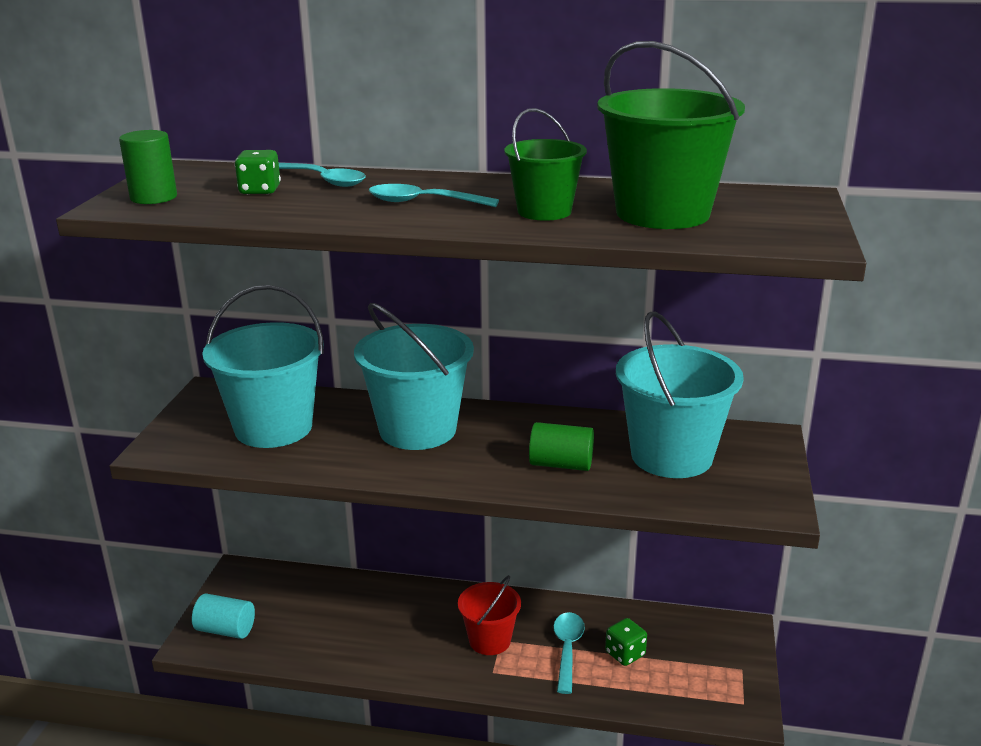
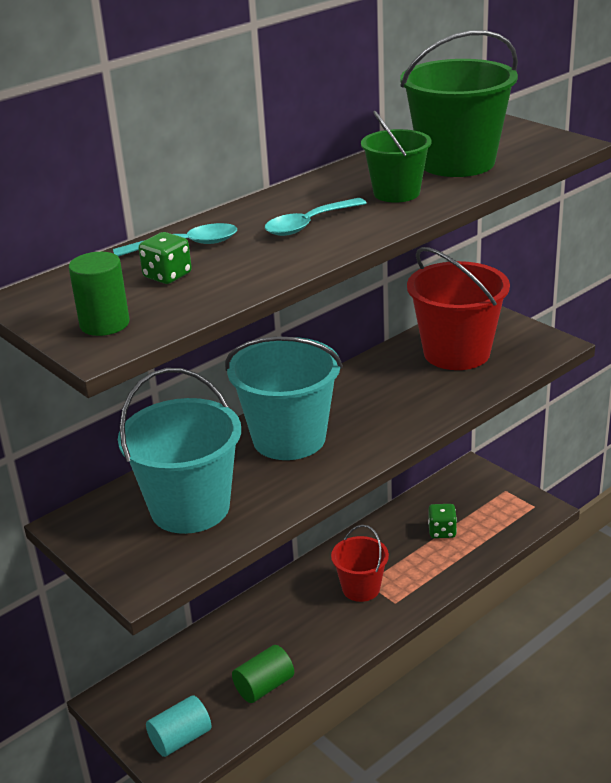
camera: 50 degrees left, 5 degrees up
(561, 464) = (415, 397): green cylinder -> green cylinder (264, 686)
(567, 649) = (410, 555): turquoise spoon -> none
(671, 456) = (456, 353): turquoise bucket -> red bucket

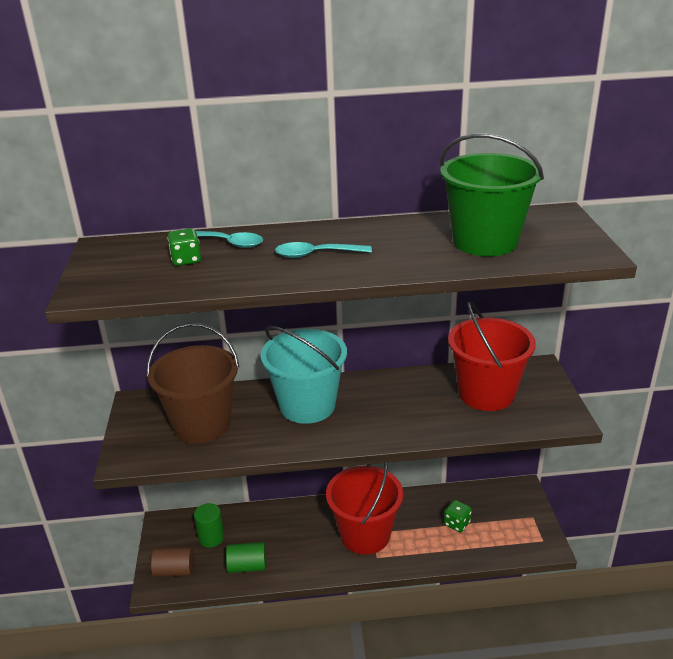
camera: 35 degrees right, 0 degrees up
(104, 324) = (108, 279): green cylinder -> green cylinder (211, 537)
(180, 738) = (174, 570): turquoise cylinder -> brown cylinder
(190, 508) = (202, 424): turquoise bucket -> brown bucket
(361, 588) = (365, 534): red bucket -> red bucket, size x1.71
(396, 193) = (406, 251): green bucket -> none

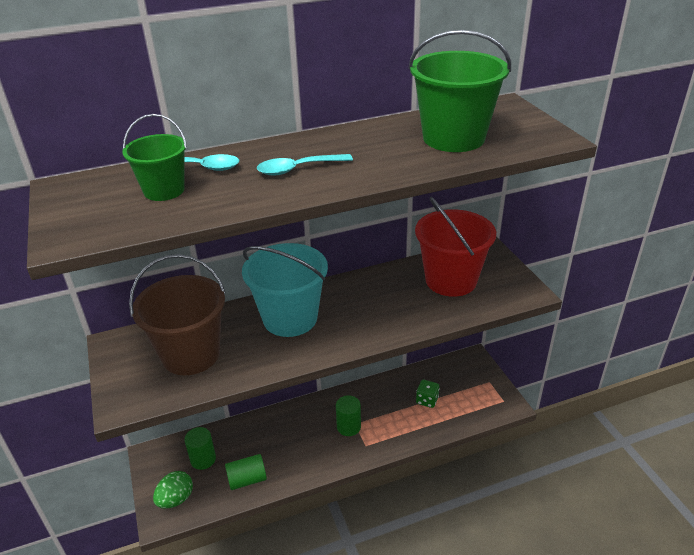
camera: 15 degrees left, 5 degrees up
(174, 570) = (176, 499): brown cylinder -> green egg
(186, 260) = (164, 190): green dice -> green bucket
(365, 534) = (348, 427): red bucket -> green cylinder

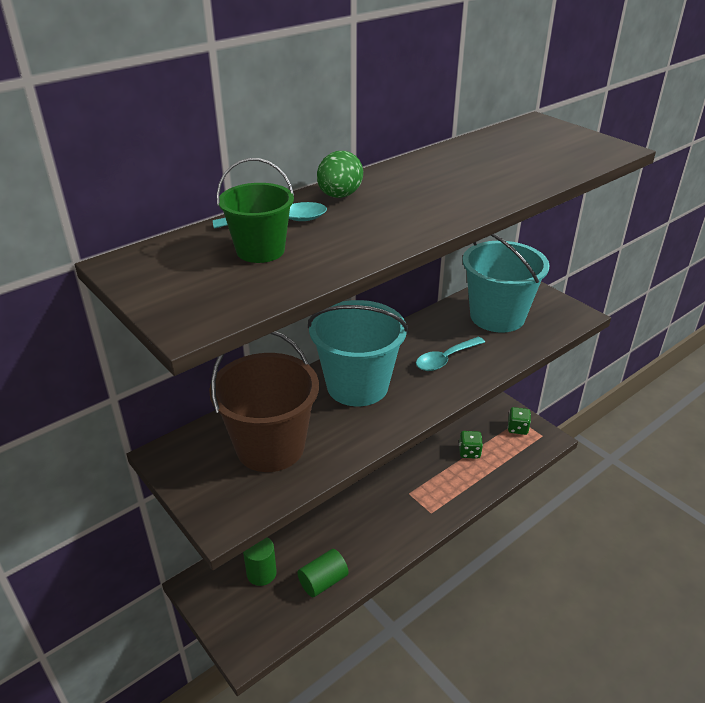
camera: 20 degrees left, 0 degrees up
(176, 499) = (252, 625): green egg -> green egg (339, 196)
(298, 169) = (391, 208): turquoise spoon -> turquoise spoon (445, 359)
(348, 427) = (404, 498): green cylinder -> none
(451, 280) = (497, 316): red bucket -> turquoise bucket
(453, 138) = (520, 159): green bucket -> none
(483, 389) = (517, 428): none -> green dice

